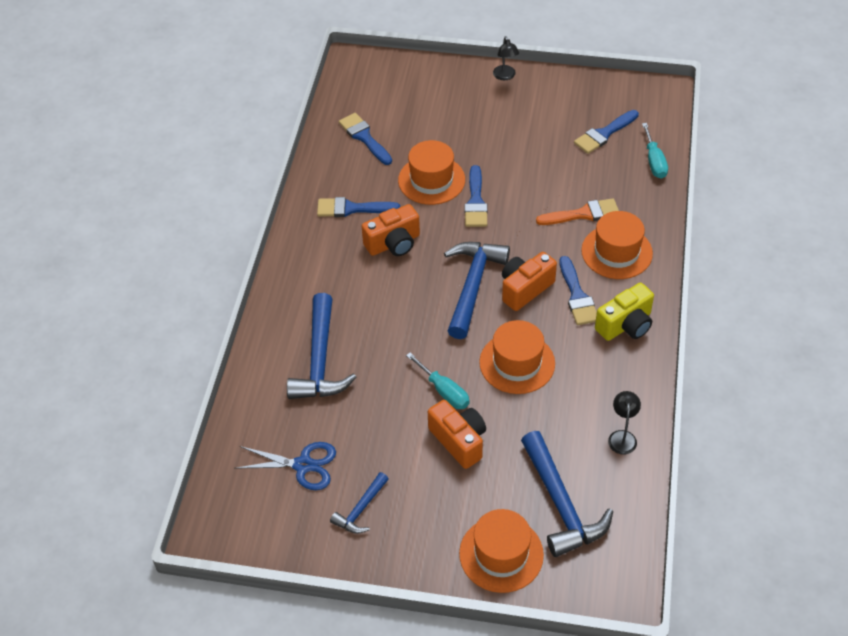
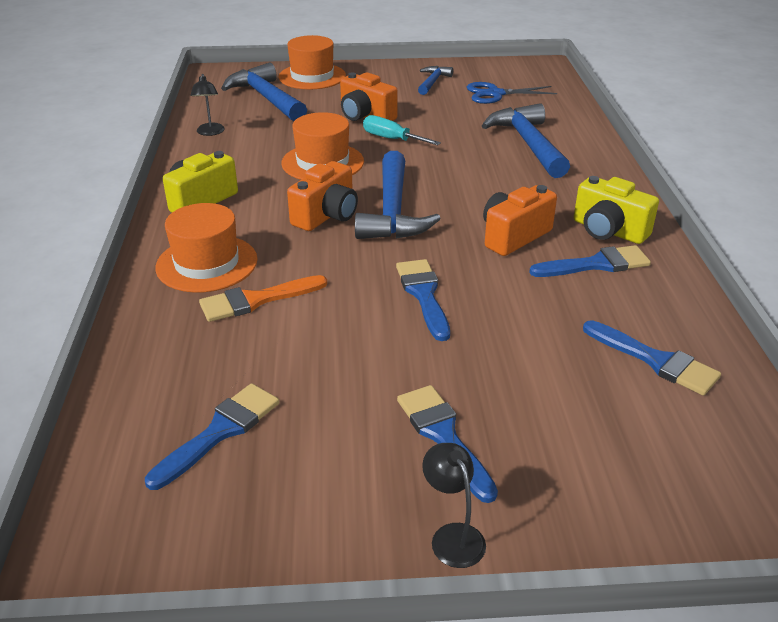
camera: 165 degrees right, 15 degrees down
(323, 238) = (608, 231): none -> yellow camera
(431, 180) = (504, 313): orange hat -> none
(577, 296) = (260, 217): blue brush -> blue brush (443, 436)
(654, 161) = (128, 393): turquoise screwdriver -> none

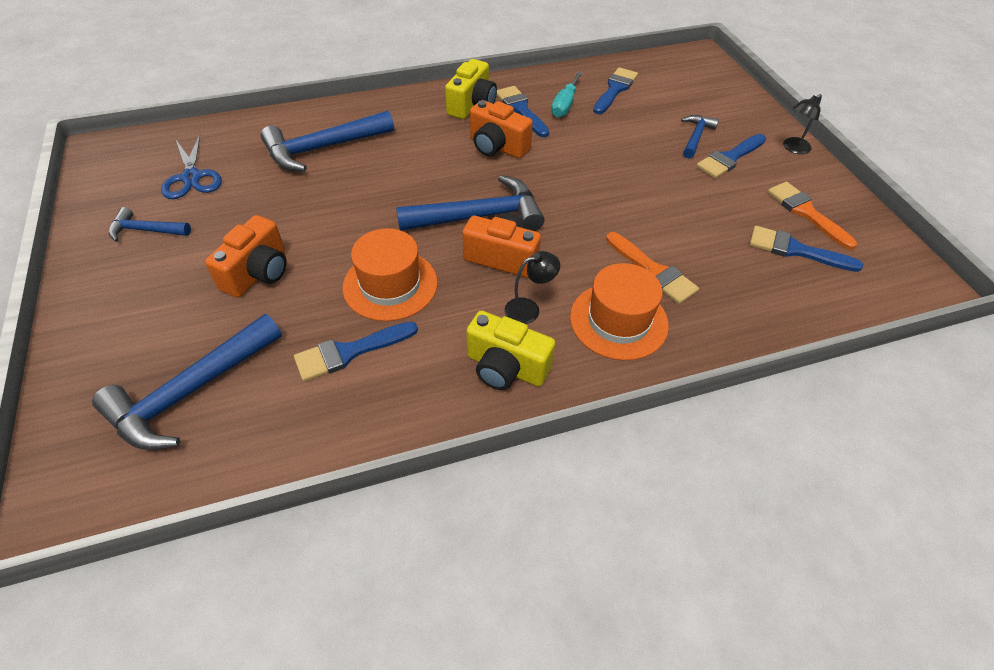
camera: 105 degrees left, 15 degrees up
(210, 132) = (319, 422): black lamp -> black lamp (529, 309)
(285, 477) = (806, 212): none -> orange brush
(312, 76) = (104, 358): orange hat -> none
(392, 139) = (322, 240): turquoise screwdriver -> turquoise screwdriver (565, 105)
(423, 295) = (597, 182): blue brush -> blue brush (349, 352)
(509, 415) = (695, 137): none -> blue hammer

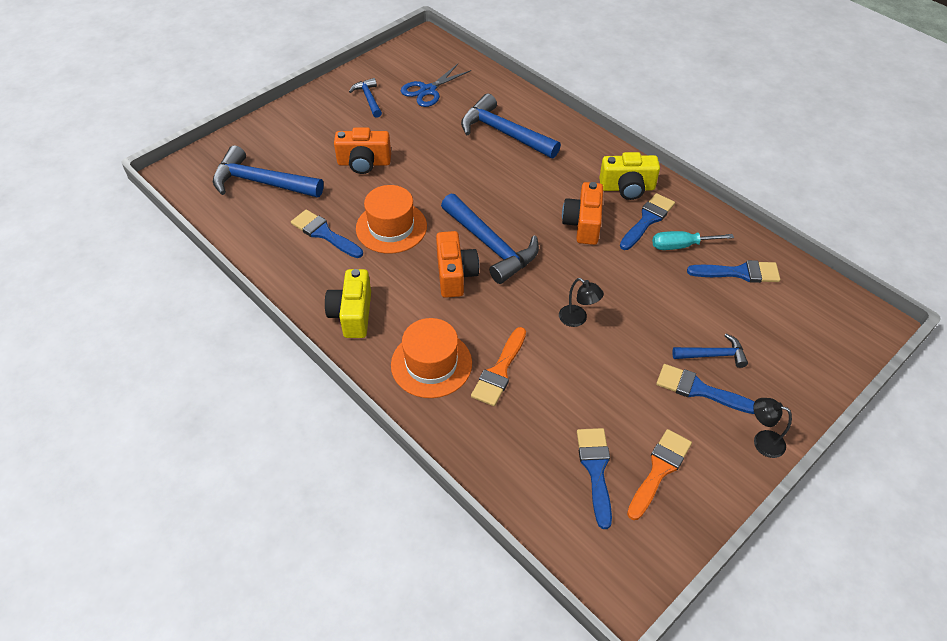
camera: 65 degrees right, 0 degrees up
(529, 309) = (412, 308): black lamp -> black lamp (577, 319)

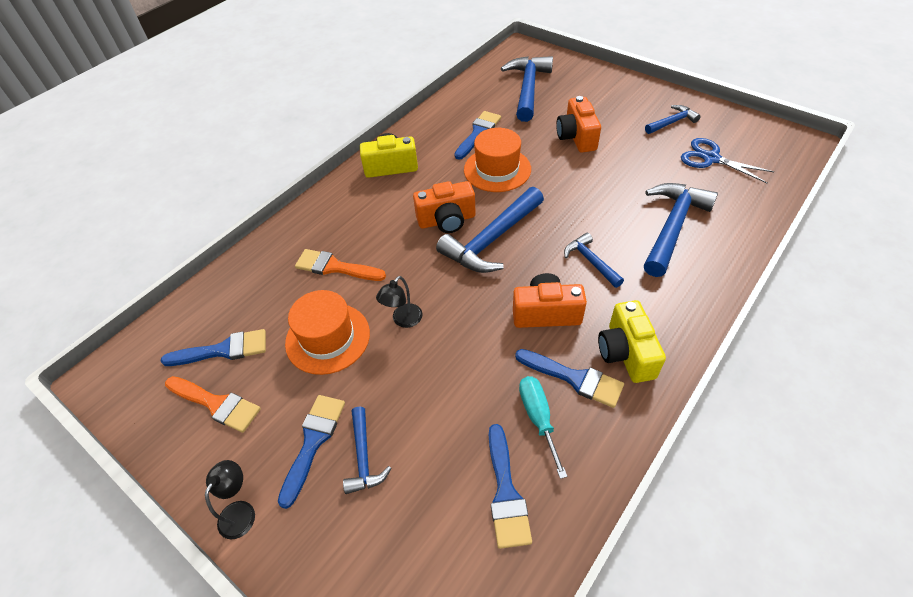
camera: 85 degrees right, 0 degrees up
(431, 364) = (341, 221): orange hat -> orange hat (328, 338)
(532, 187) = (590, 261): none -> blue hammer

